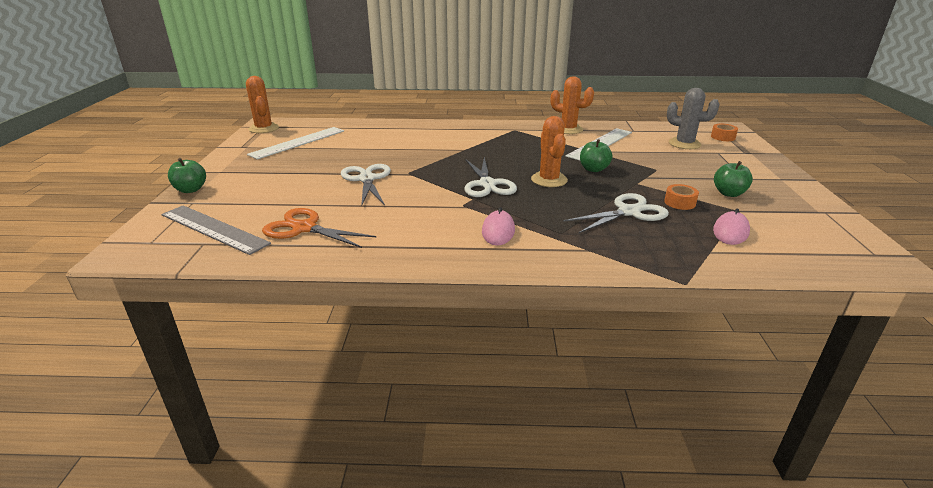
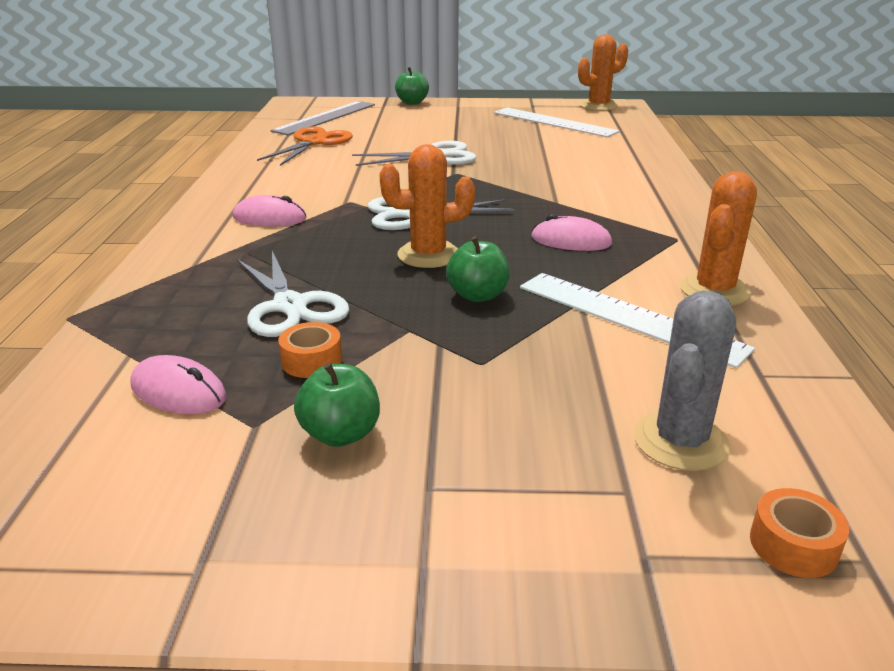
camera: 90 degrees right, 0 degrees up
(521, 149) = (571, 241): none -> pink mouse

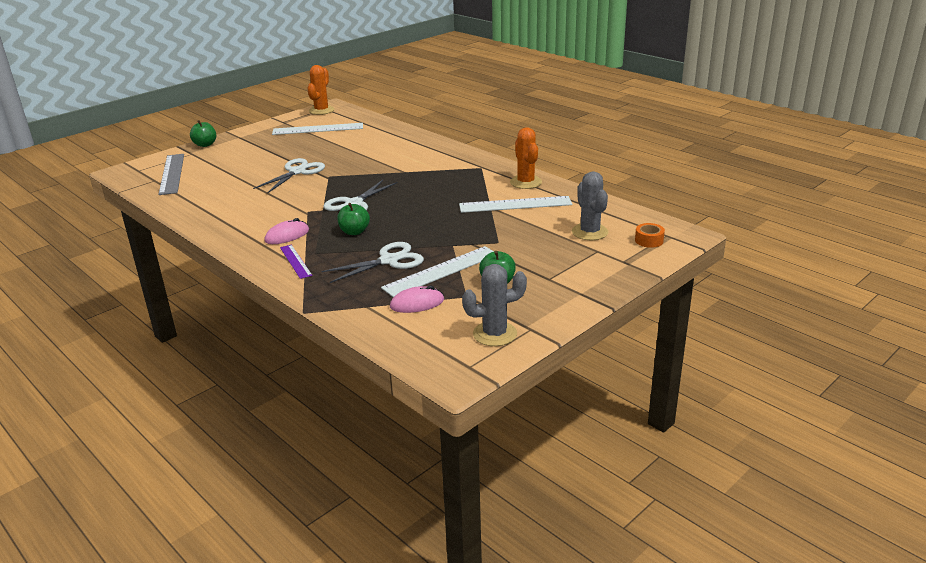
camera: 45 degrees left, 0 degrees up
(135, 533) = (495, 334): none -> grey cactus
(208, 251) = (295, 261): none -> purple ruler
(290, 306) = (389, 260): white scissors -> white scissors turned 45 degrees counterclockwise
(312, 361) = (441, 271): orange tape -> white ruler
(314, 142) = (206, 190): orange scissors -> none
(428, 255) = (399, 217): orange cactus -> none
(478, 295) = (451, 222): green apple -> green apple (354, 232)
(571, 241) = (443, 186): pink mouse -> none

